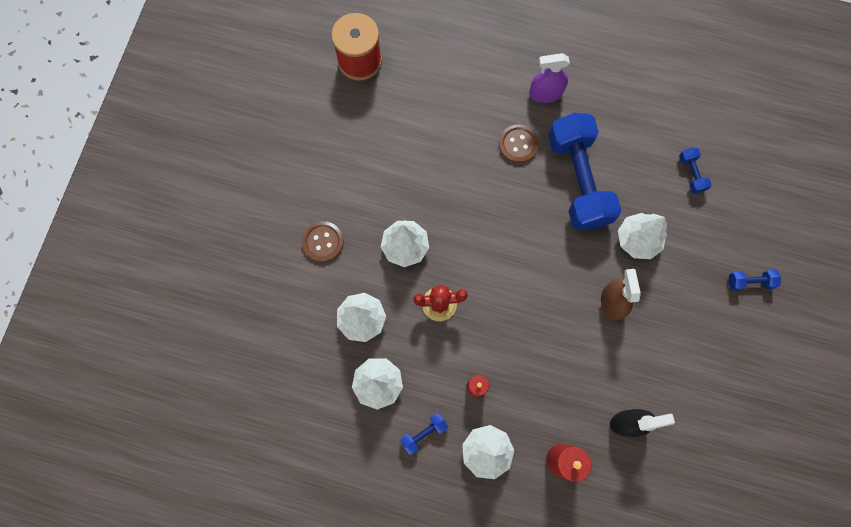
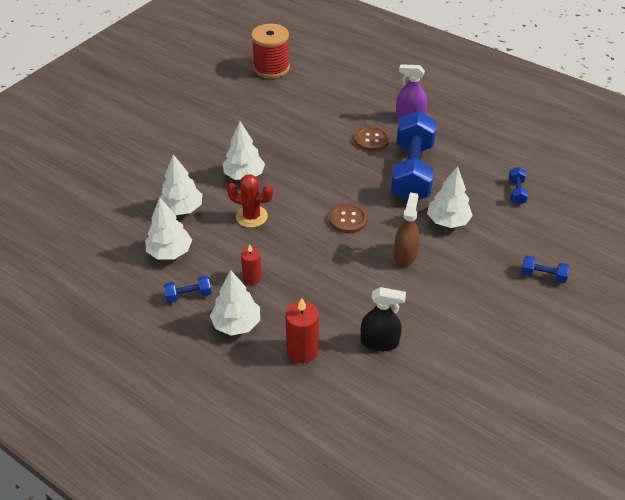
camera: 20 degrees right, 30 degrees down
(323, 242) = (180, 156): brown button -> brown button (348, 219)

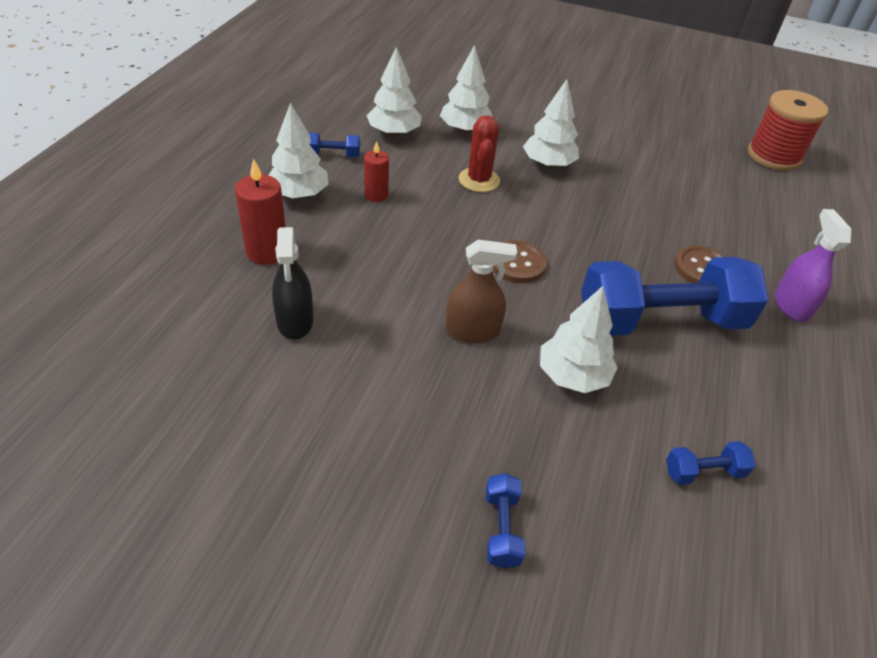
camera: 70 degrees right, 0 degrees up
(188, 295) = (333, 155): blue dumbbell -> blue dumbbell turned 60 degrees counterclockwise

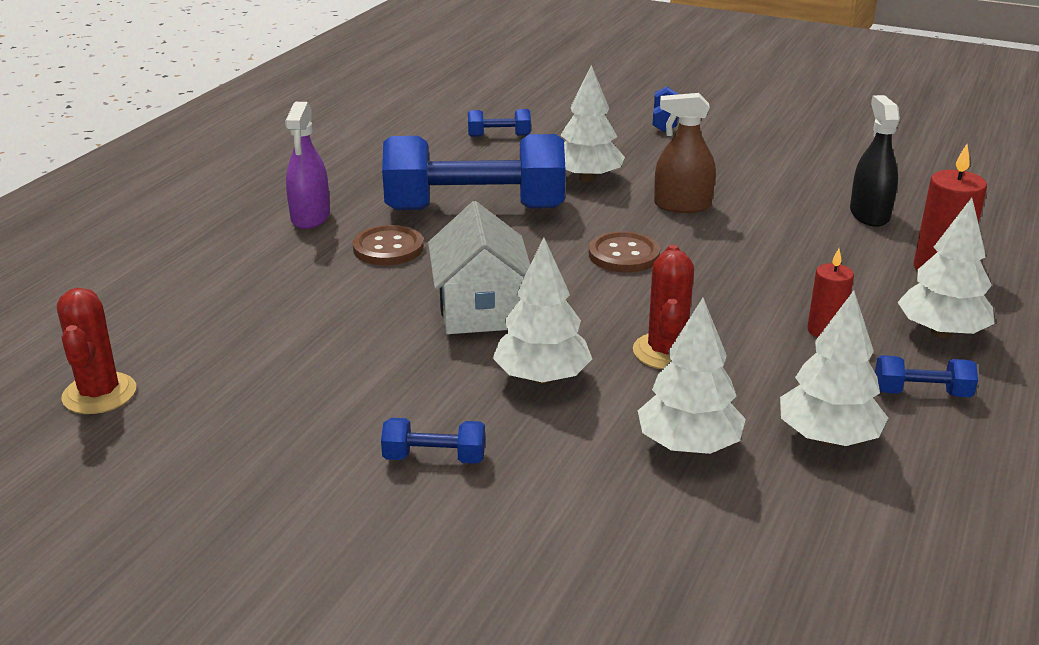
camera: 170 degrees left, 15 degrees down
(585, 125) = (434, 458): none -> blue dumbbell
(603, 210) = (481, 310): none -> white house
(773, 156) = (99, 394): red spool -> red cactus

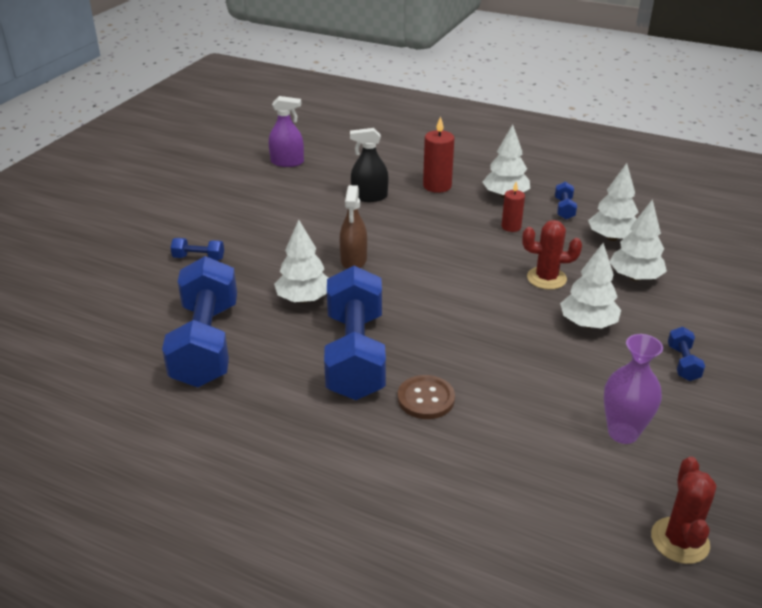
camera: 90 degrees left, 5 degrees up
(99, 394) = (679, 540): red cactus -> red cactus turned 75 degrees counterclockwise
(292, 378) = (623, 433): none -> purple vase
(310, 217) = (369, 452): purple spray bottle -> purple spray bottle (287, 162)
(481, 310) = (513, 349): white house -> none
(499, 136) = (206, 343): blue dumbbell -> blue dumbbell, size x2.49
(624, 255) = (429, 287): brown button -> none

